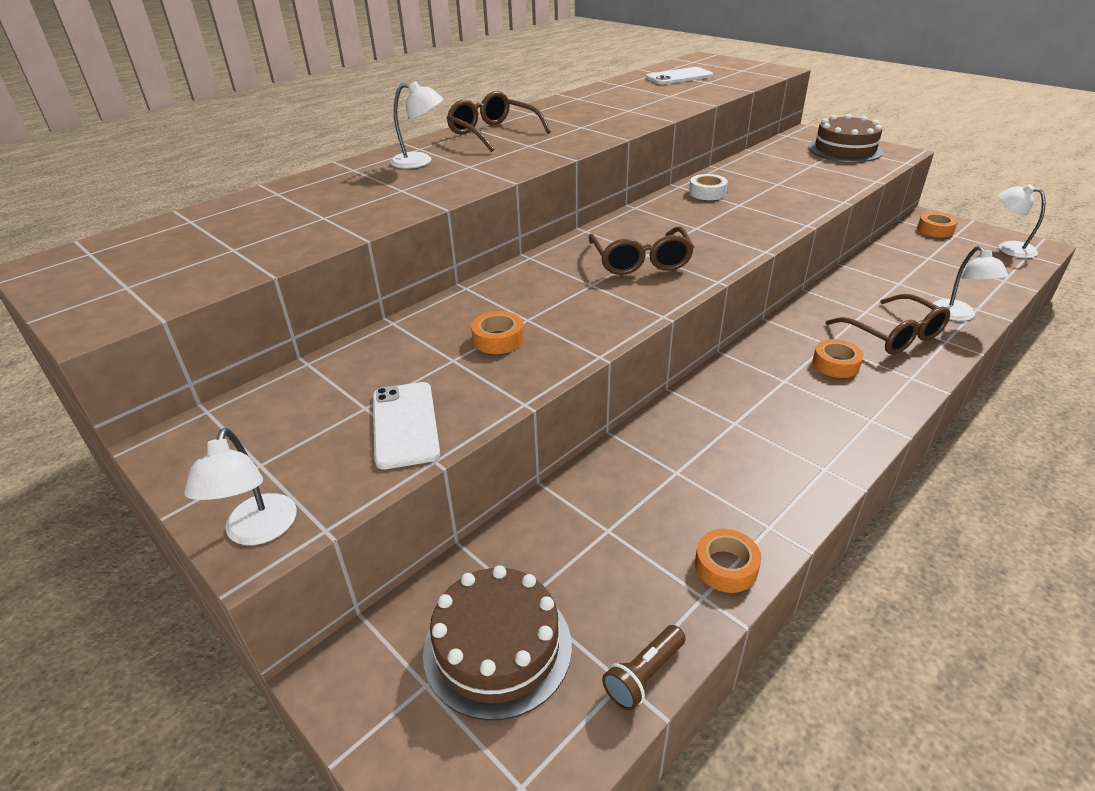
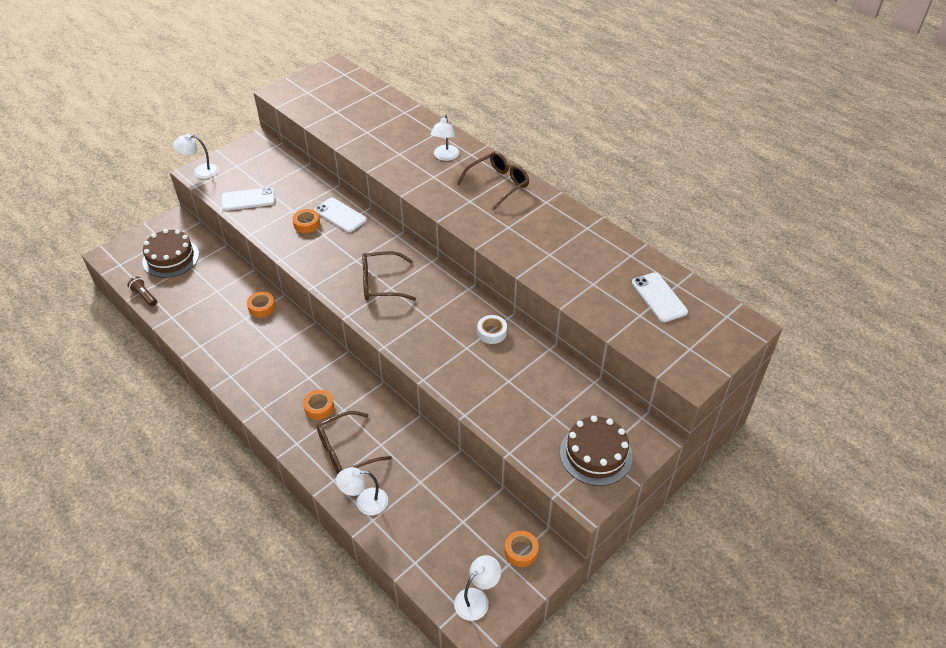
camera: 90 degrees right, 10 degrees up
(475, 308) = (340, 215): none -> white phone
(726, 566) = (183, 327): orange tape -> orange tape (262, 307)

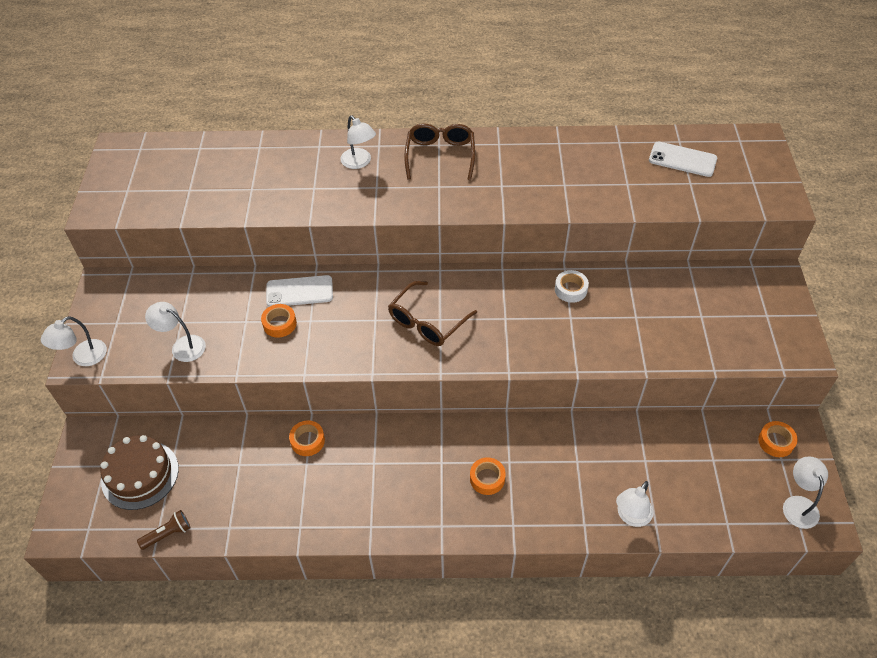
camera: 45 degrees left, 5 degrees up
(144, 296) = (168, 534): brown flashlight -> brown flashlight turned 150 degrees clockwise
(248, 199) = (182, 346): white phone -> white lamp
(347, 450) = (559, 491): brown glasses -> none
(596, 454) = (764, 318): brown cake -> none

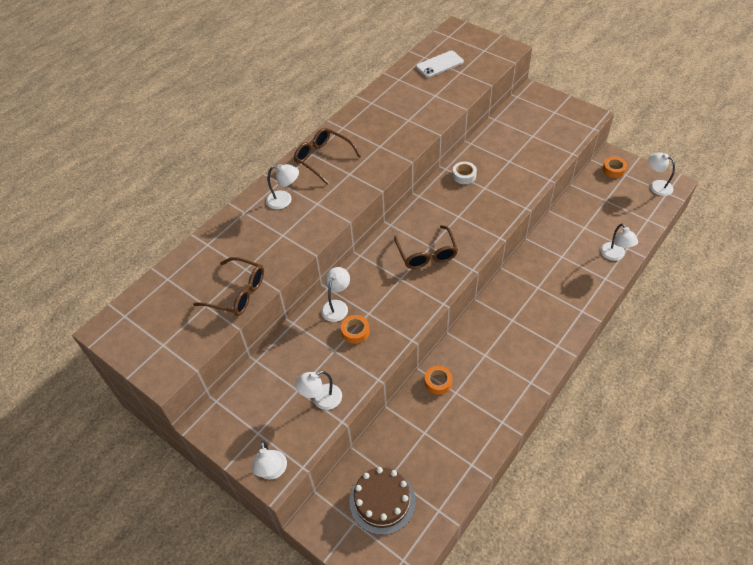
camera: 50 degrees left, 0 degrees up
(168, 534) = (448, 506): brown flashlight -> none
(219, 200) = (237, 293): none -> brown glasses
(299, 291) = (337, 306): white phone -> white lamp
(487, 478) = (541, 304): orange tape -> none

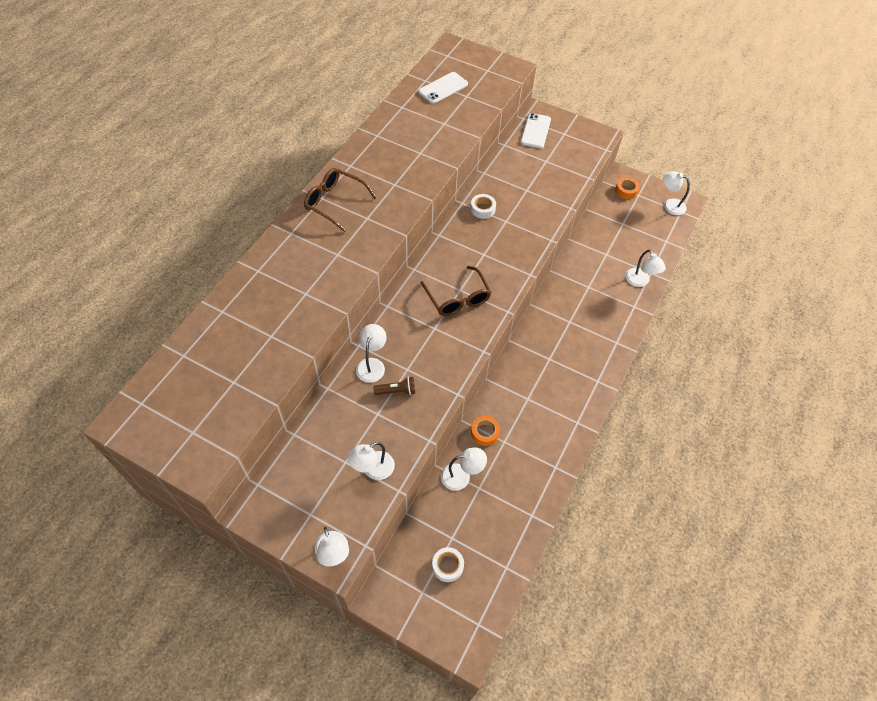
camera: 15 degrees left, 5 degrees up
(237, 293) = (266, 364): brown glasses -> none
(284, 200) = (300, 253): white lamp -> white lamp (461, 476)
(355, 332) = (396, 391): orange tape -> brown flashlight
(382, 501) = (447, 566): brown cake -> white tape
(527, 108) = (535, 131): none -> white phone

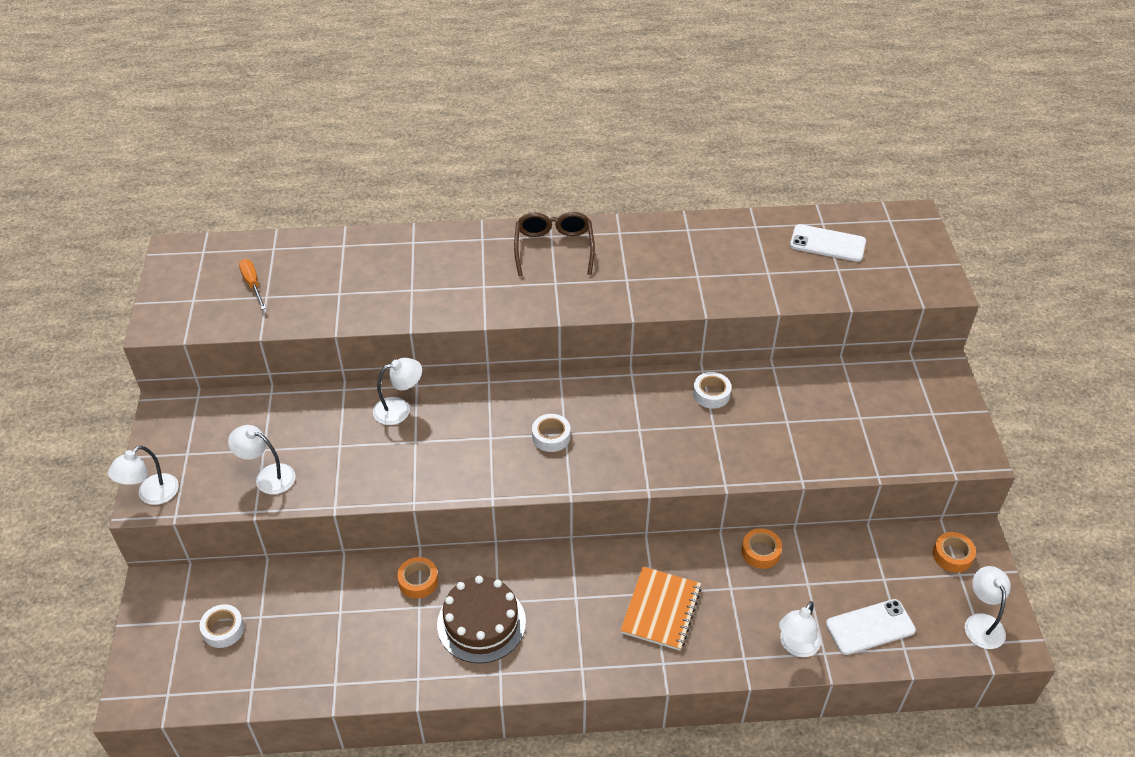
camera: 60 degrees right, 10 degrees down
(211, 385) = (253, 284): none -> orange screwdriver
(396, 391) = (380, 446): brown flashlight -> none
(457, 298) = (551, 437): brown glasses -> white tape
(461, 476) = (345, 587): white lamp -> none
(535, 131) = (903, 382): white phone -> white phone (870, 627)
(537, 414) = (481, 623): none -> brown cake
(574, 261) = (760, 552): none -> orange tape
(582, 324) = (661, 610): none -> orange notebook

